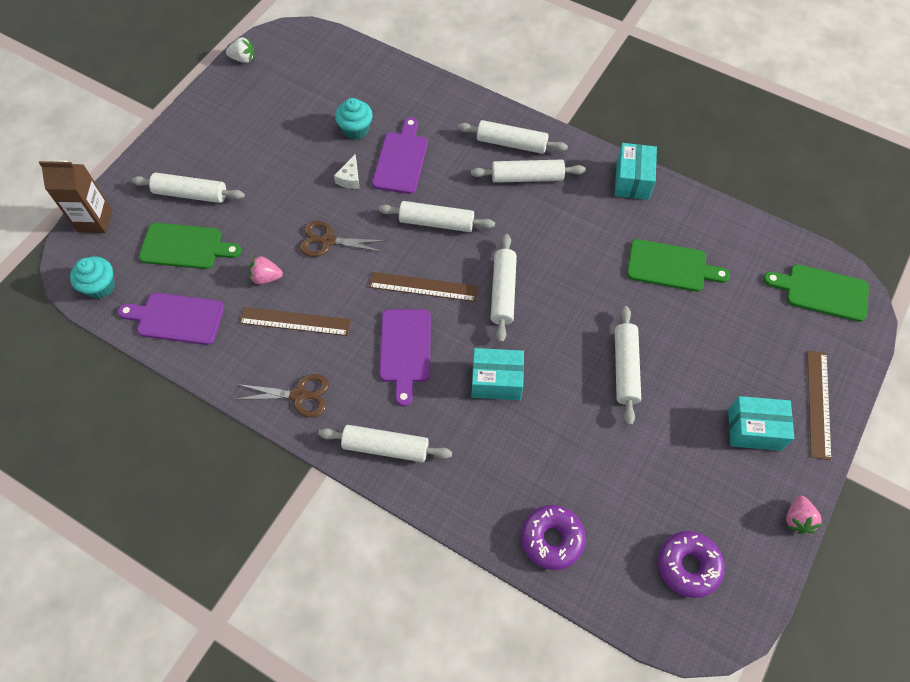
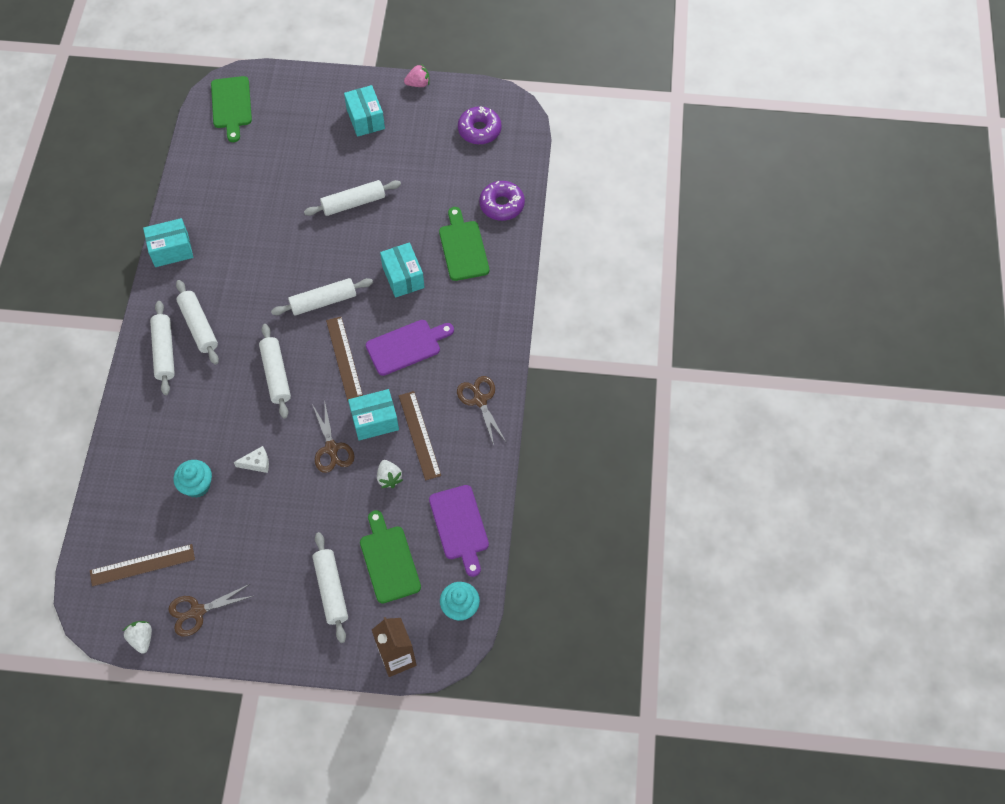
camera: 115 degrees left, 0 degrees up
(240, 98) = (197, 612): none -> brown scissors
(266, 277) = (389, 478): pink strawberry -> white strawberry
(335, 288) = (375, 421): none -> turquoise box
(385, 447) = (490, 325): white rolling pin -> none
(401, 160) = (218, 431): purple cutting board -> none
(671, 266) = (249, 200): green cutting board -> green cutting board (463, 248)
(818, 403) = (328, 89): brown ruler -> brown ruler (142, 565)

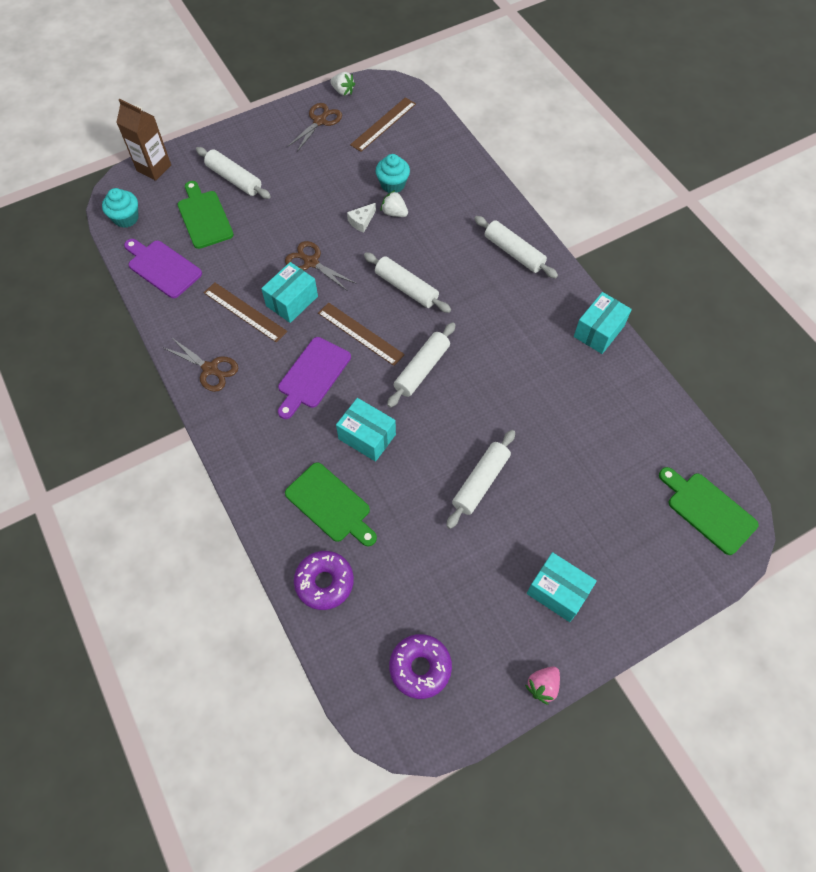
camera: 145 degrees right, 0 degrees up
(198, 326) = (507, 286): white rolling pin -> none
(388, 560) = (204, 217): green cutting board -> green cutting board turned 150 degrees counterclockwise
(389, 478) = (246, 268): white strawberry -> white strawberry (394, 213)

